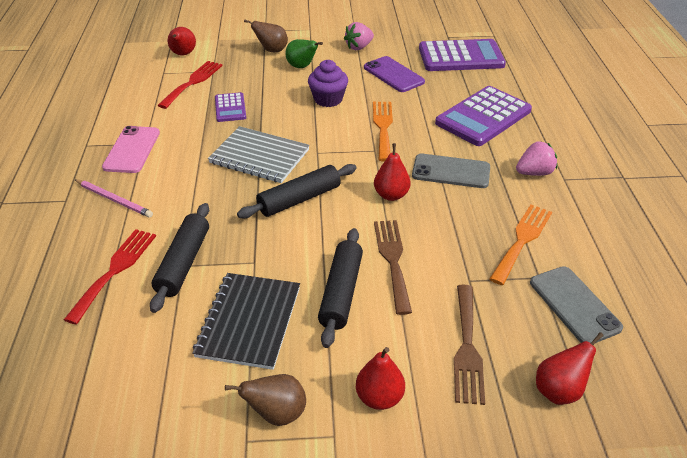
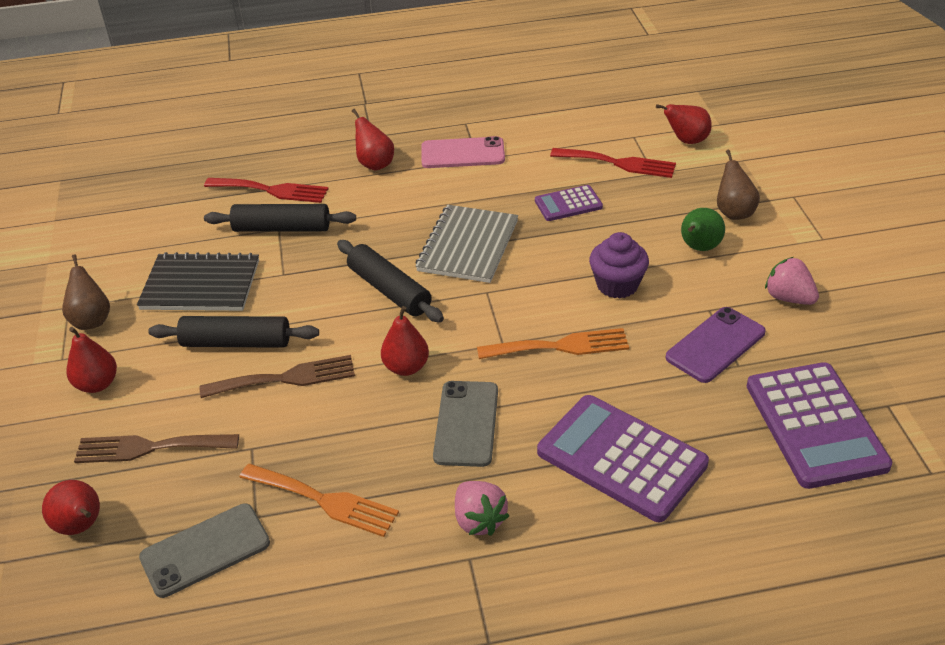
camera: 85 degrees right, 0 degrees up
(114, 200) = (375, 164): pink pencil -> red pear

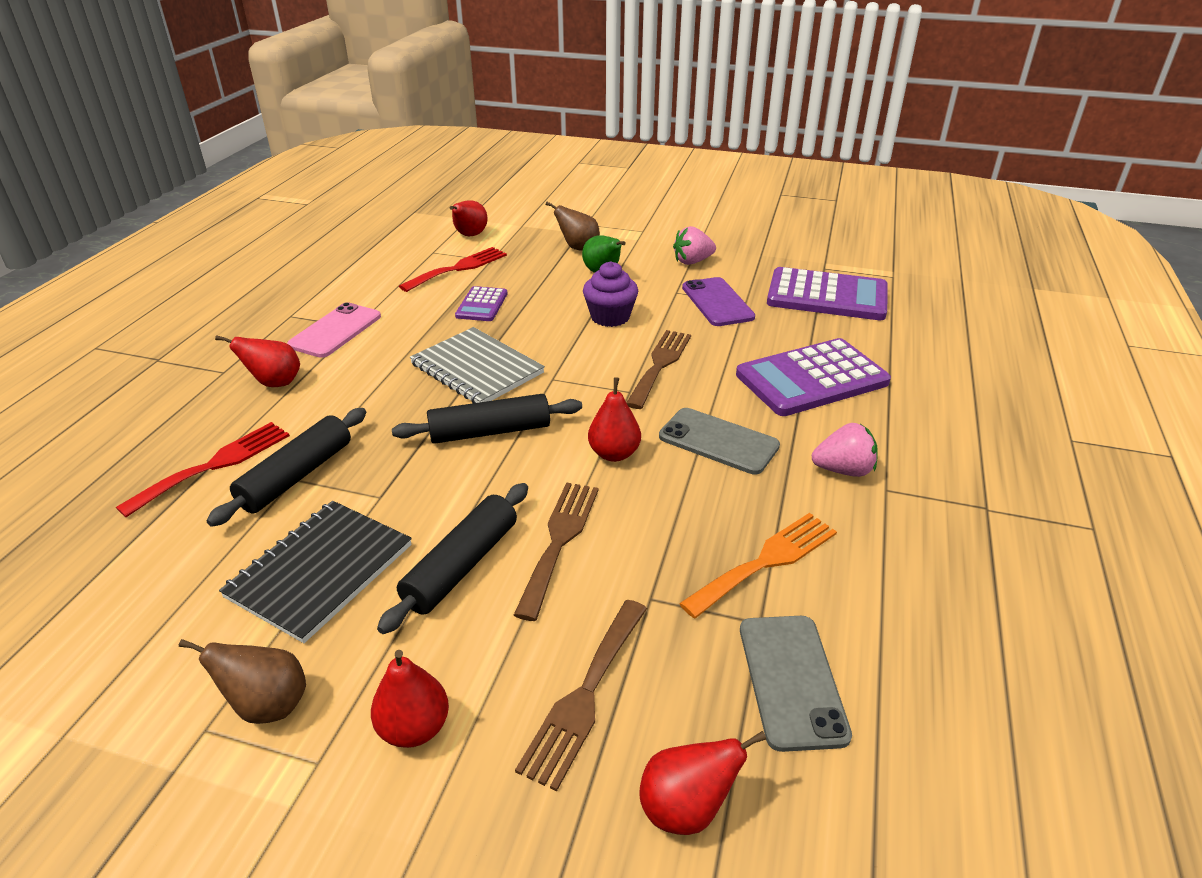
camera: 65 degrees left, 5 degrees down
(560, 346) = (660, 365): orange fork -> brown fork

